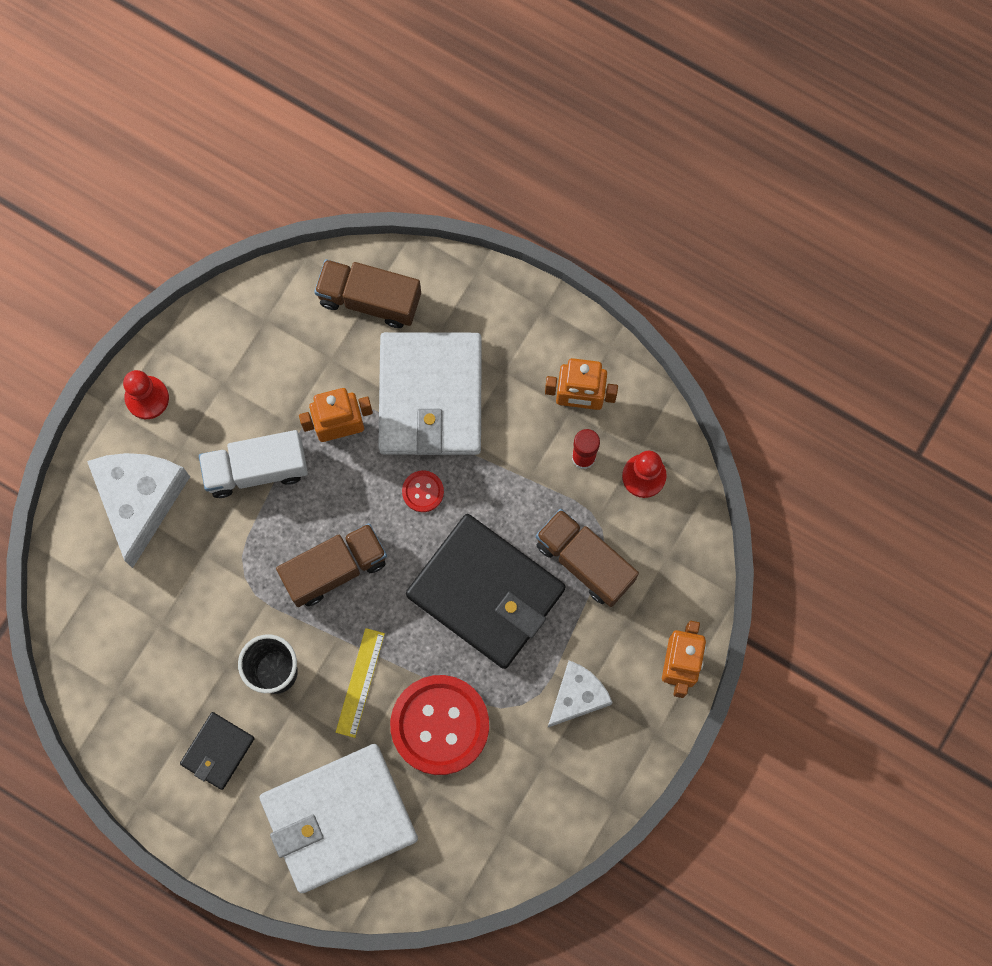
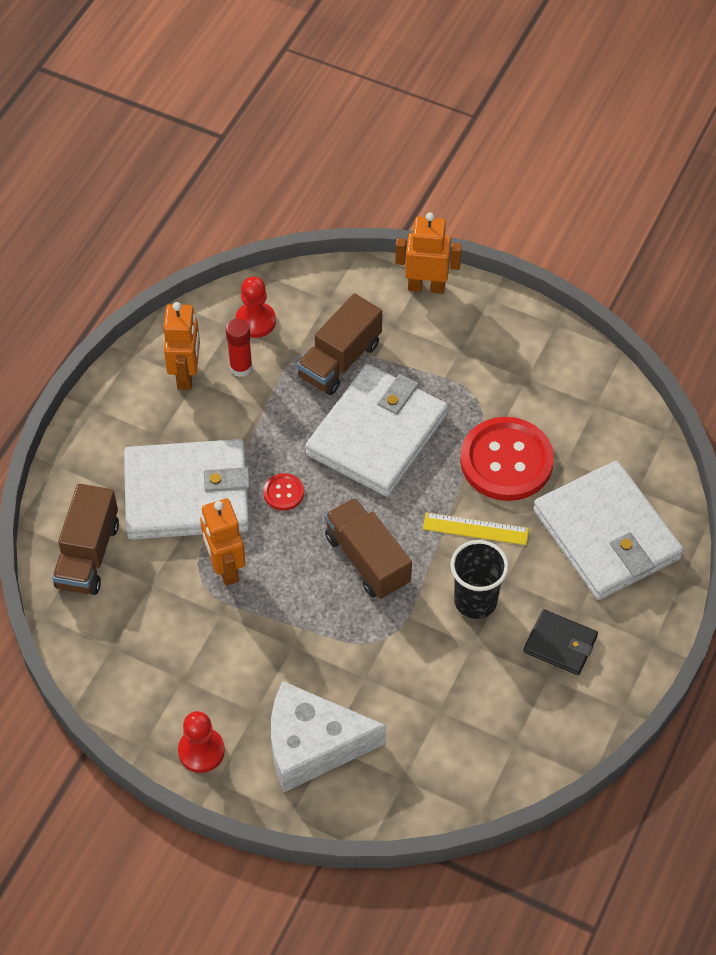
camera: 95 degrees left, 20 degrees down
(256, 469) = (272, 639): white truck -> none
(485, 592) = (377, 434): black wallet -> white wallet
(577, 696) = (464, 358): white cheese -> none

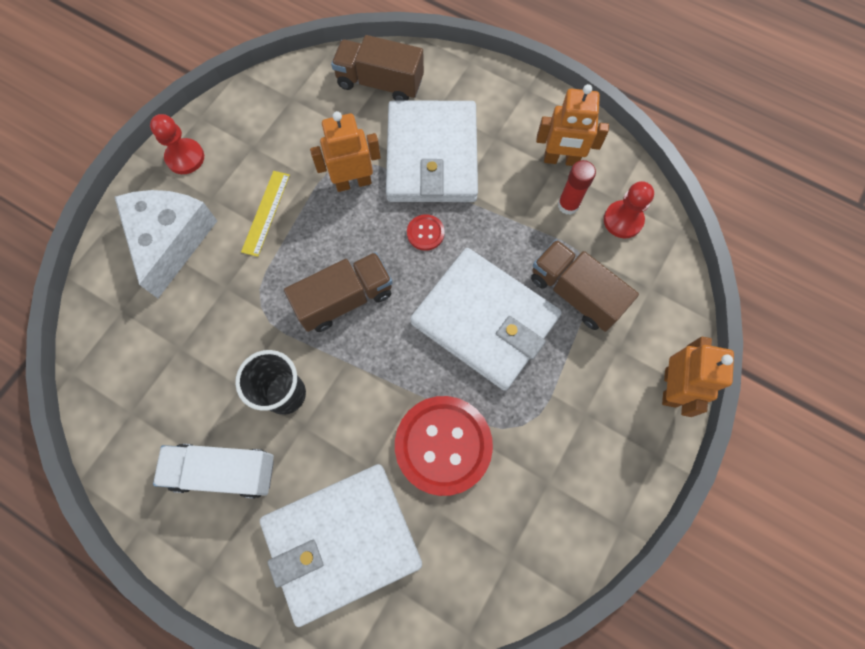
camera: 95 degrees right, 15 degrees up
(475, 529) = (366, 404): yellow ruler -> yellow ruler (266, 213)
(560, 644) = (224, 471): black wallet -> white truck

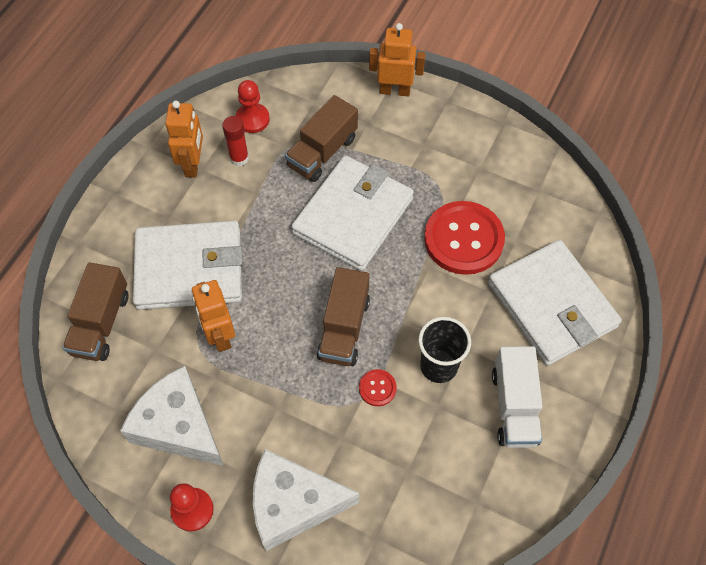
camera: 95 degrees left, 10 degrees down
(266, 146) = (178, 425): none -> white cheese
(266, 213) = (257, 413): yellow ruler -> none
(344, 299) = (344, 328): brown truck -> brown truck turned 135 degrees counterclockwise
(425, 233) = (272, 267): red button -> red button (377, 388)

